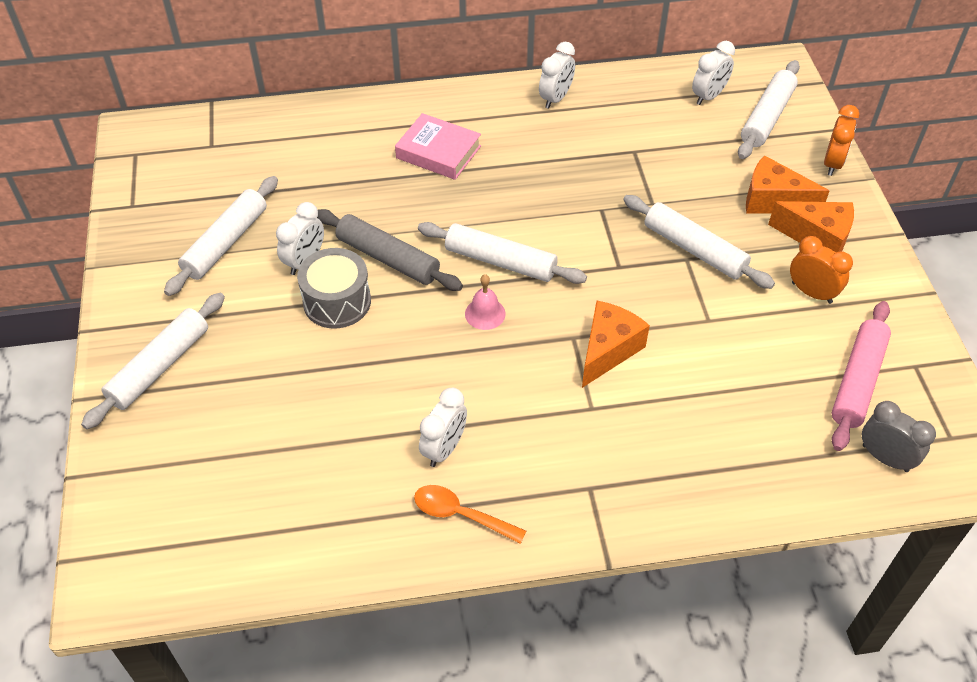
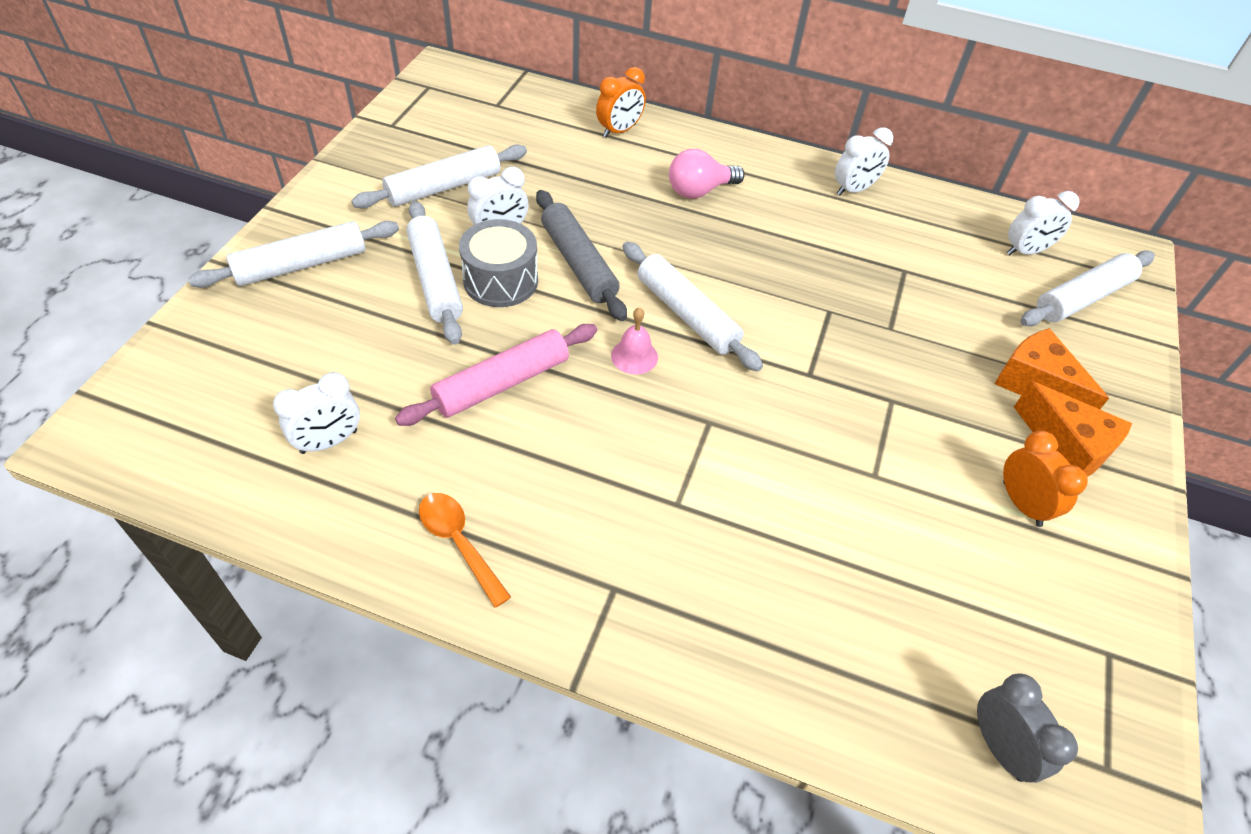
camera: 25 degrees right, 0 degrees up
(438, 152) = (699, 191): pink book -> pink light bulb
(444, 448) = (494, 467): white clock -> white clock (329, 442)
(608, 350) = (737, 453): orange cheese -> none
(694, 249) = (907, 395): white rolling pin -> white rolling pin (435, 279)
(832, 163) = (1135, 377): orange clock -> orange clock (619, 131)
(857, 381) = (1019, 633): pink rolling pin -> pink rolling pin (502, 383)

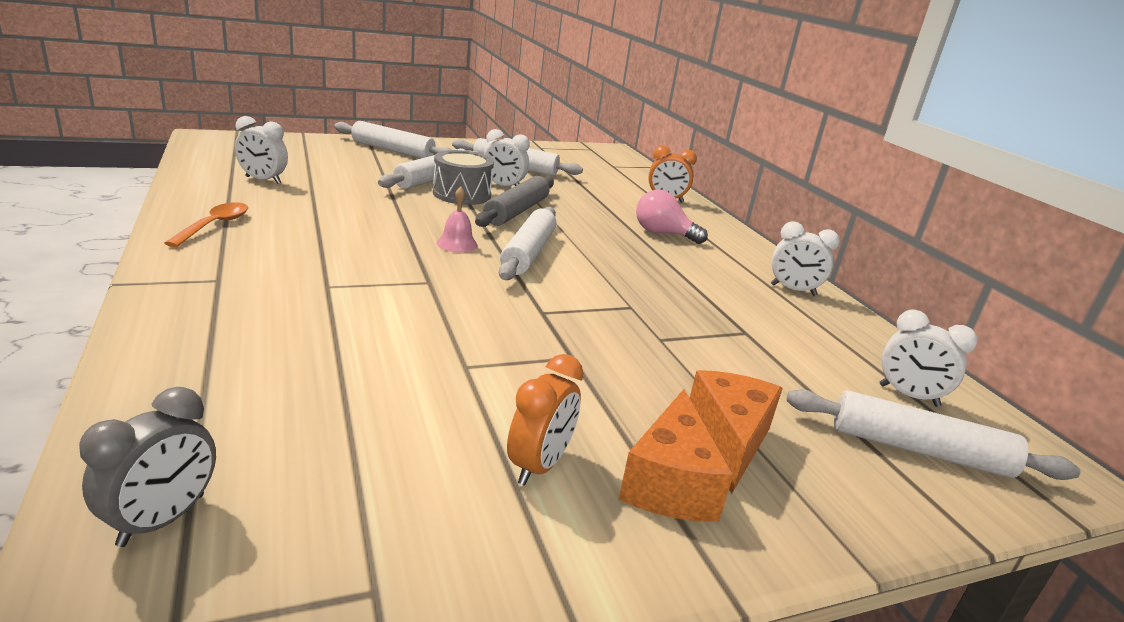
camera: 50 degrees right, 25 degrees down
(502, 383) = (371, 211): pink rolling pin -> none

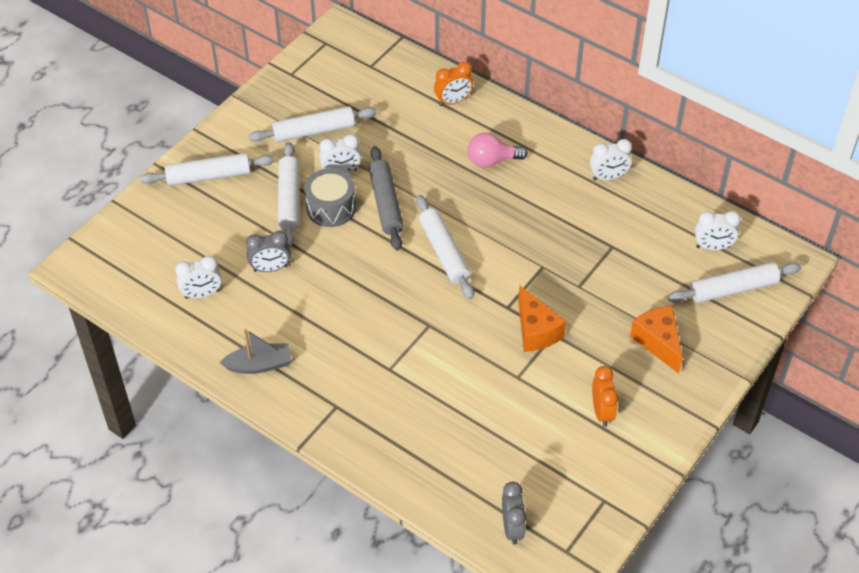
camera: 30 degrees left, 25 degrees up
(214, 225) = (259, 365): orange spoon -> grey boat
(347, 194) = (270, 268): none -> grey clock
(457, 244) = (398, 274): pink bell -> none
(670, 483) = (654, 385): orange cheese -> orange cheese (536, 331)

